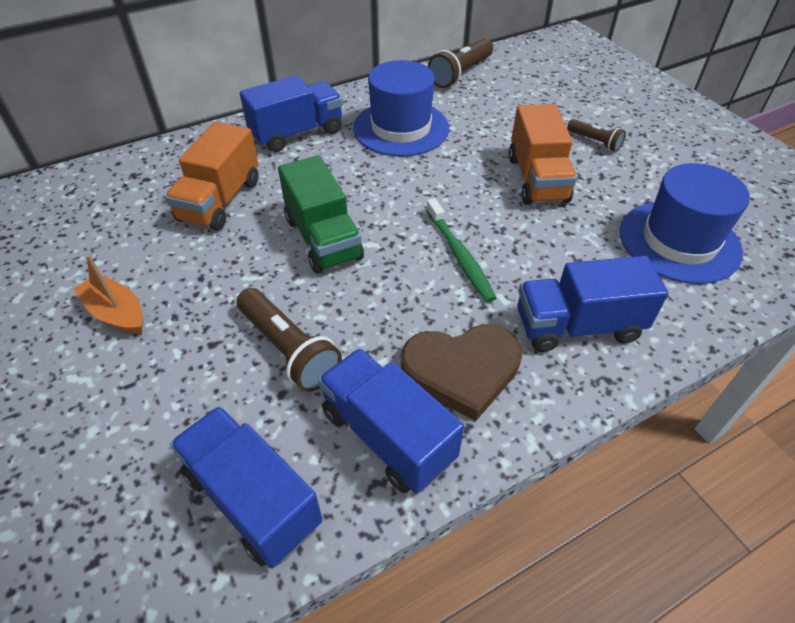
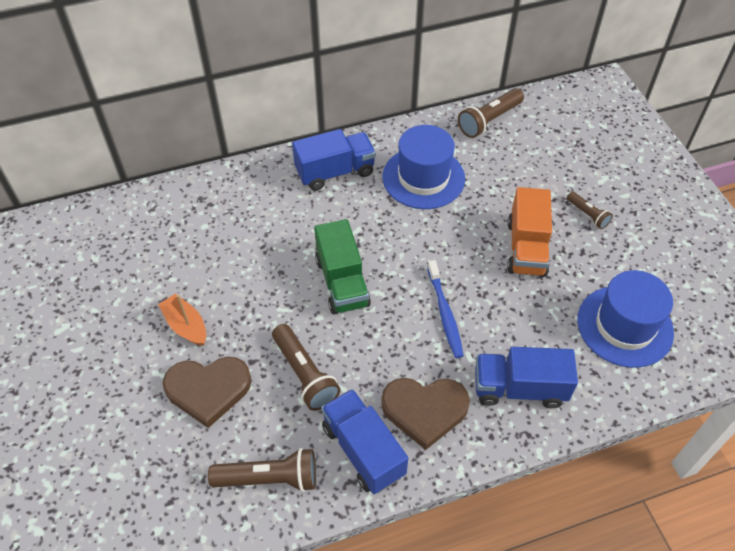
camera: 10 degrees right, 5 degrees up
(151, 389) = (208, 390): none -> brown heart
(220, 200) = (266, 234): orange truck -> none
(252, 499) = (269, 478): blue truck -> brown flashlight
(459, 256) = (445, 313): green toothbrush -> blue toothbrush

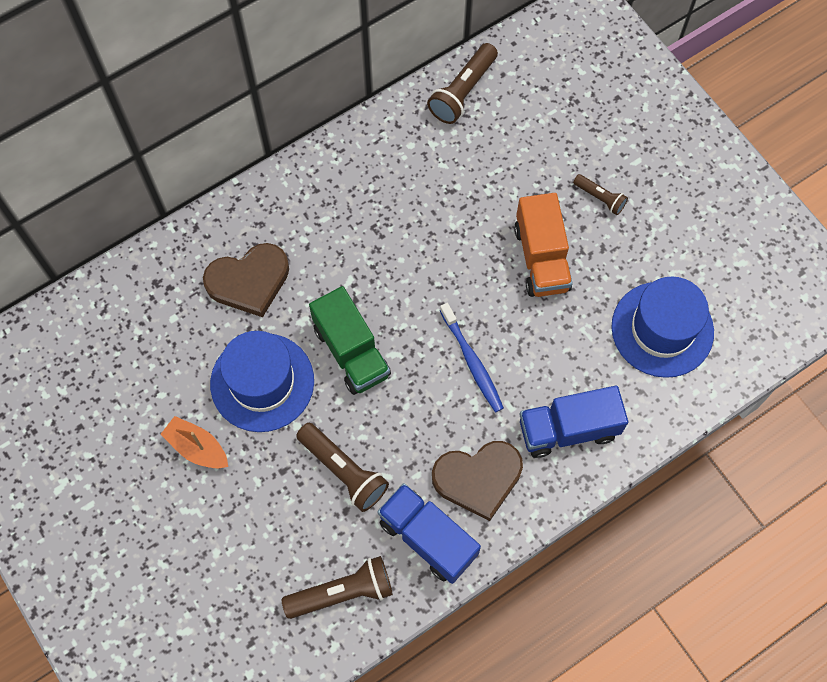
camera: 15 degrees left, 15 degrees up
(208, 390) = (247, 515): brown heart -> brown heart (249, 281)
(335, 172) = (301, 208): blue truck -> none
(423, 178) = (406, 192): blue hat -> blue hat (262, 382)

